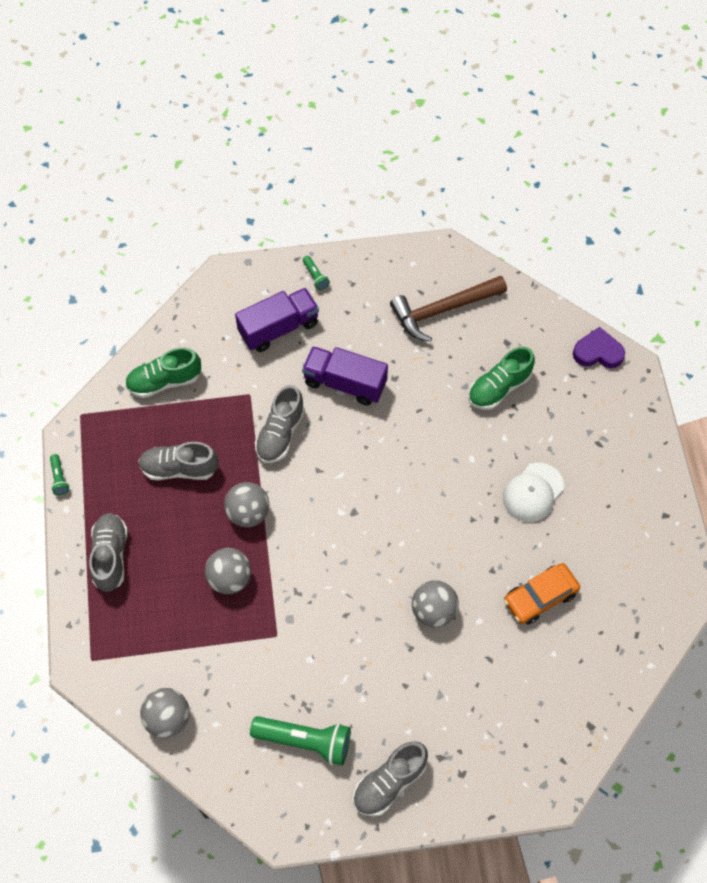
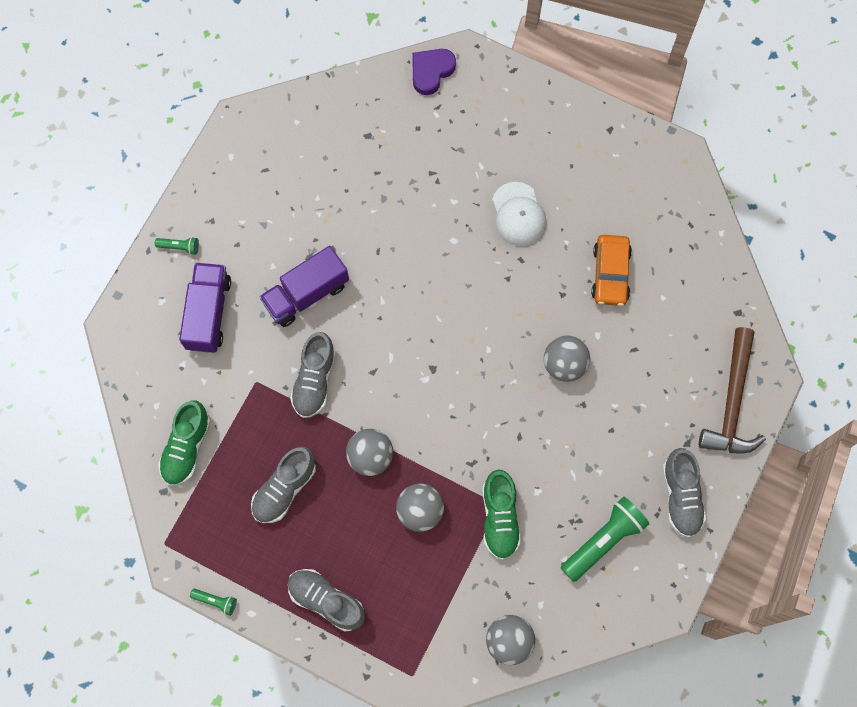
camera: 55 degrees left, 10 degrees up
(280, 433) = (314, 380): grey shoe -> grey shoe turned 45 degrees clockwise
(443, 310) = (297, 164): brown hammer -> brown hammer (732, 402)
(499, 388) = (405, 172): green shoe -> green shoe (500, 518)

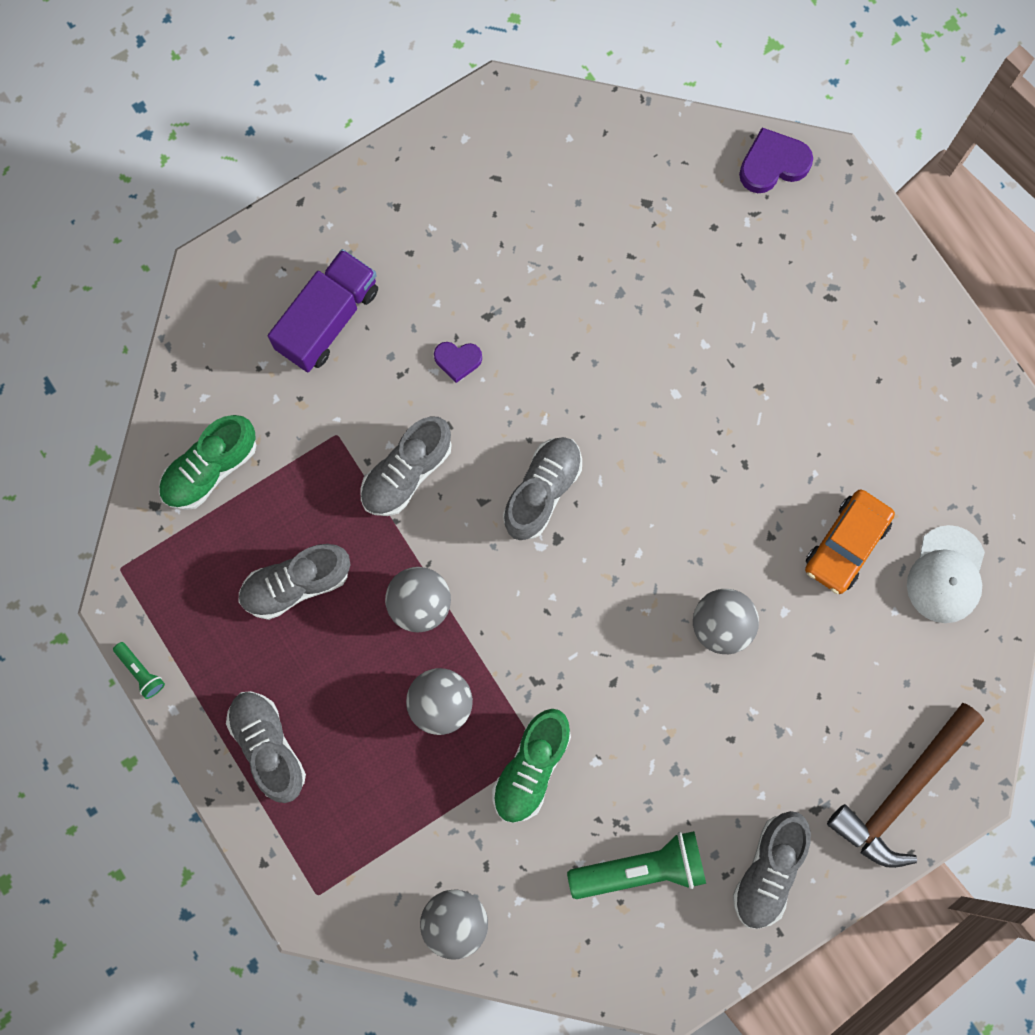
camera: 30 degrees right, 5 degrees up
(179, 247) = (340, 218): green flashlight -> none
(306, 294) = (457, 360): purple truck -> purple heart
(406, 344) = (542, 491): none -> grey shoe
(518, 214) = (775, 405): white cap -> white cap (946, 575)

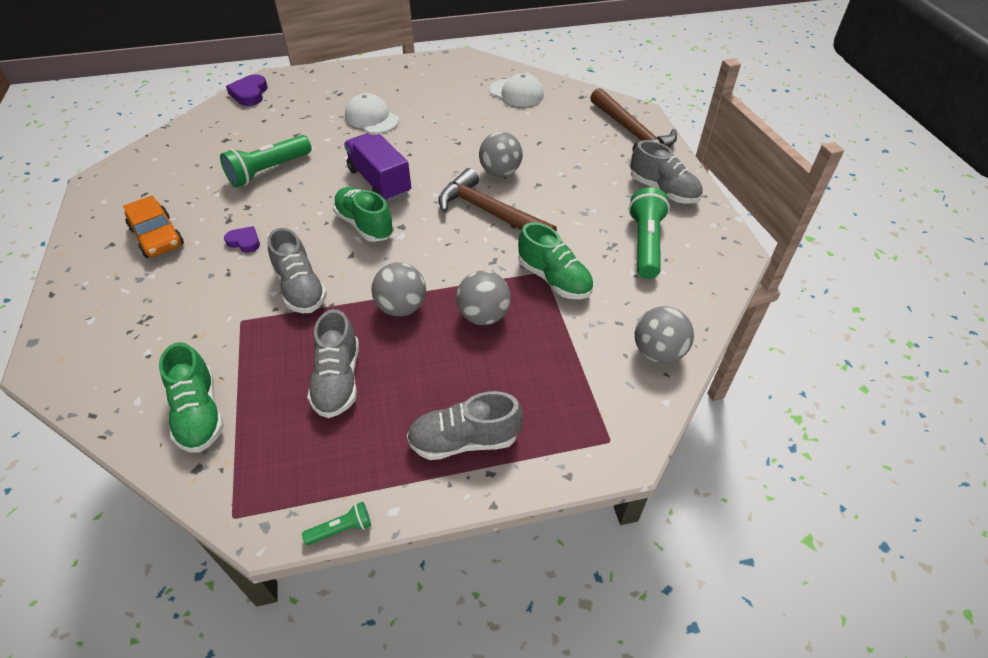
camera: 70 degrees left, 30 degrees down
(328, 319) = (151, 302): purple truck -> purple truck (379, 182)
(457, 360) = (244, 242): purple heart -> purple heart turned 90 degrees counterclockwise
(542, 491) = (365, 225): grey shoe -> green shoe
(601, 306) = (268, 171): none -> green flashlight
(627, 643) = (490, 213): none -> brown hammer
(782, 381) = (371, 118): none -> white cap
(846, 544) = (480, 119): orange car -> orange car (157, 237)

